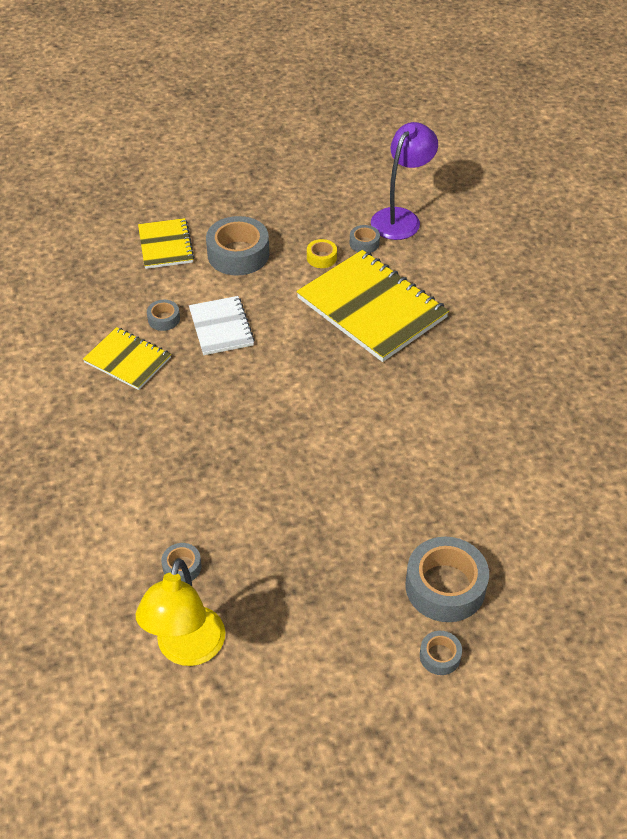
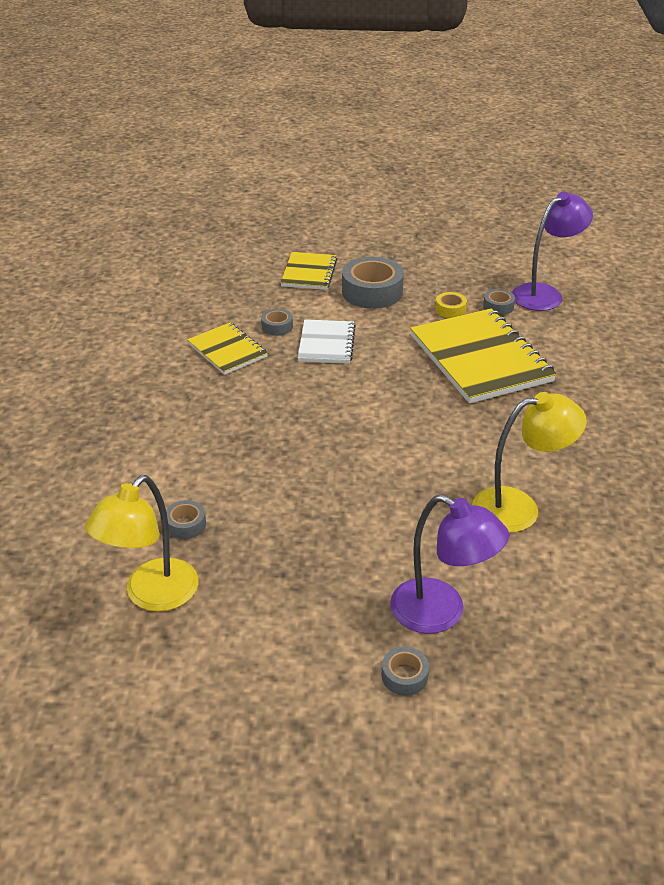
camera: 20 degrees right, 10 degrees down
(445, 586) = (441, 613): grey tape -> purple lamp
(468, 461) = (519, 508): none -> yellow lamp

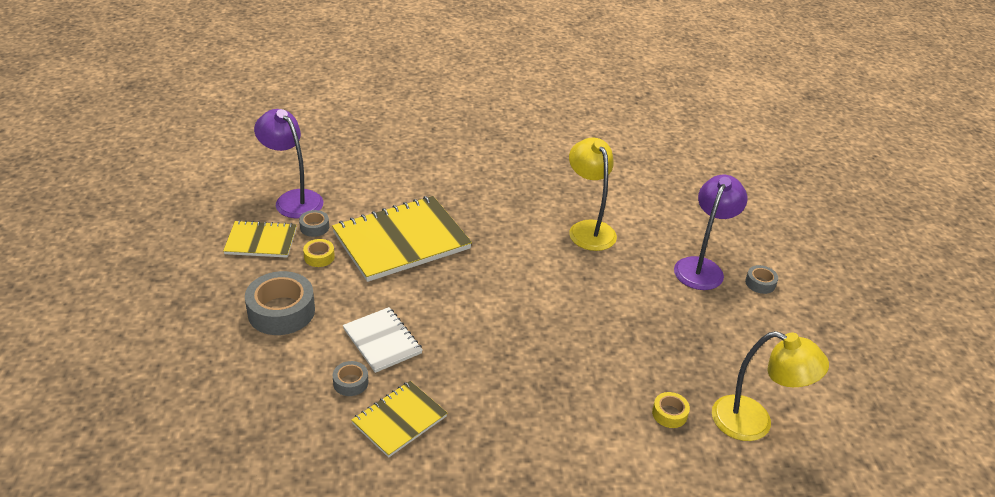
camera: 100 degrees left, 0 degrees up
(186, 524) = (669, 414): grey tape -> yellow tape
(309, 273) = (233, 365): yellow notebook -> yellow notebook (261, 241)
(326, 343) = (382, 341): white notebook -> white notebook turned 60 degrees clockwise

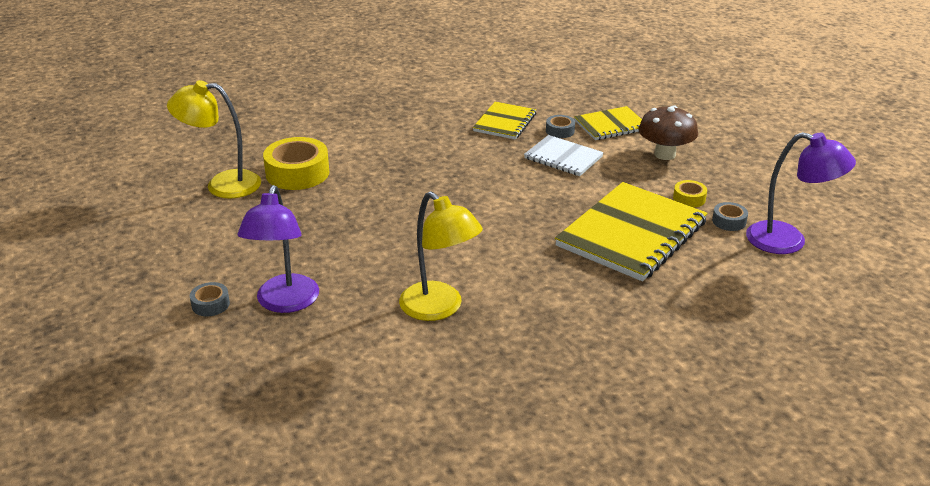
camera: 160 degrees right, 5 degrees down
(261, 241) = (757, 196): yellow notebook -> yellow notebook (611, 125)
(281, 311) = (665, 154): grey tape -> brown mushroom
(669, 414) = (297, 173): yellow tape -> yellow tape, size x2.04

